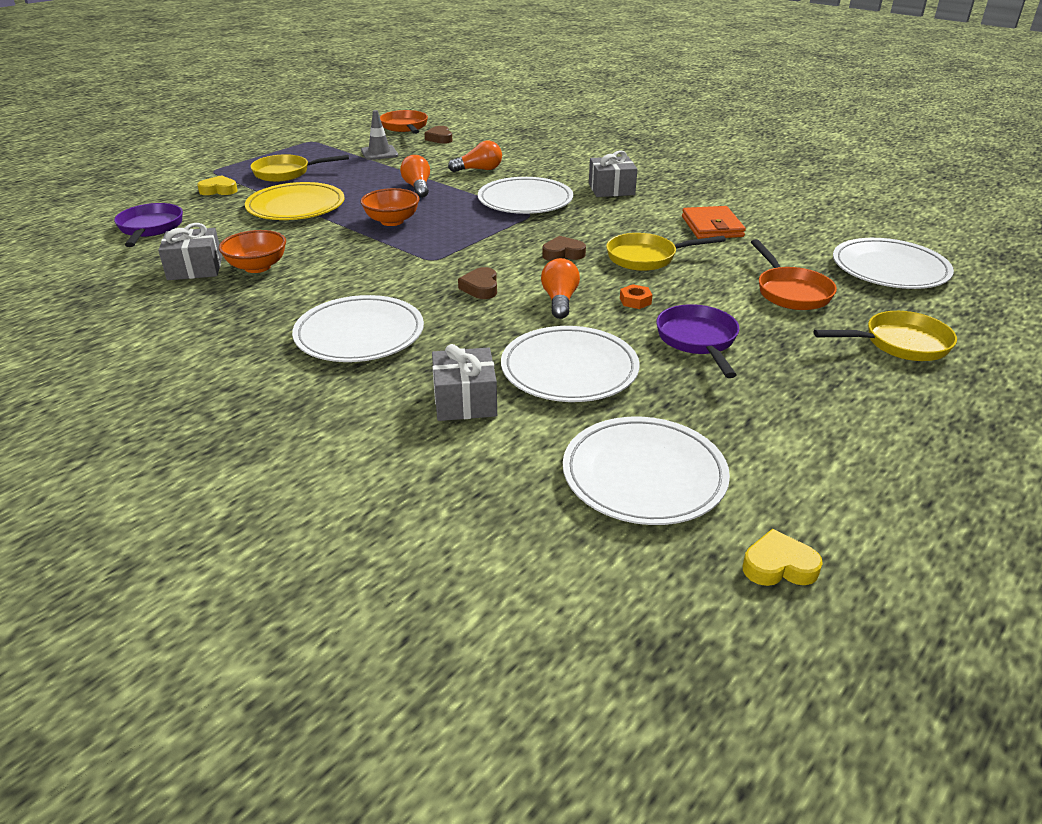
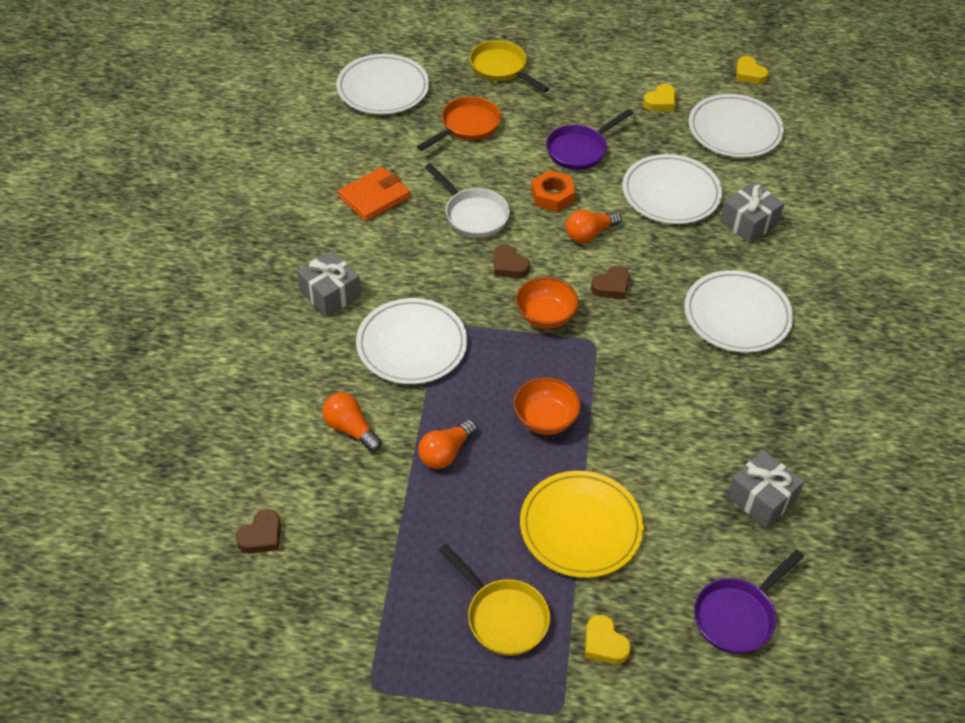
camera: 125 degrees left, 15 degrees up
(257, 267) = (716, 453): orange bowl -> orange bowl (545, 316)
(379, 153) = (364, 566): grey traffic cone -> none
(405, 127) = (236, 611): orange pan -> none
(635, 301) = (552, 196): orange nut -> orange nut, size x1.67
(646, 258) = (473, 215): yellow pan -> white pan
(756, 436) = (660, 102): none -> yellow heart

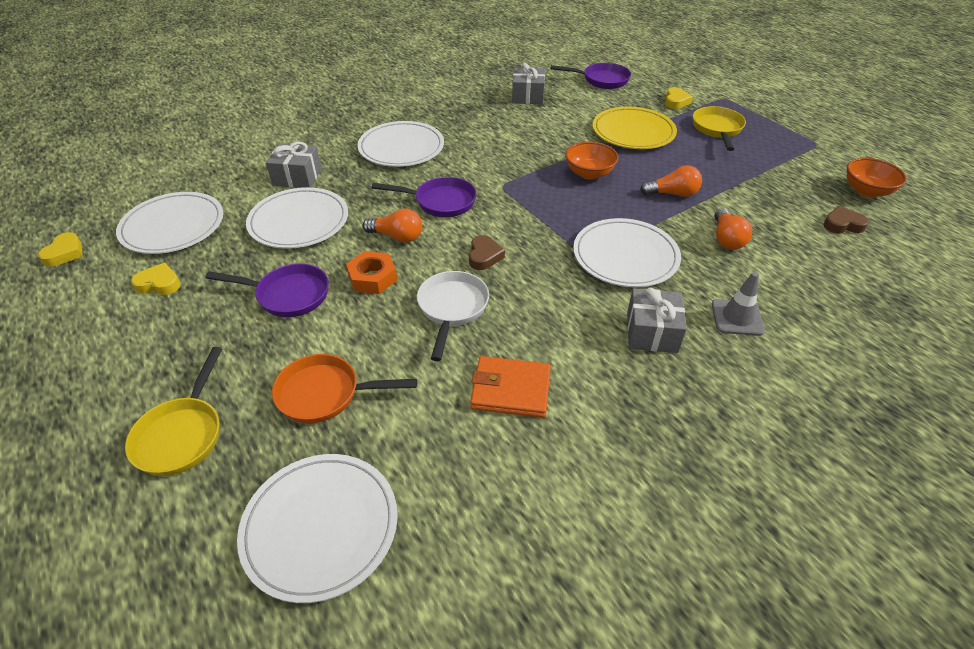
camera: 130 degrees left, 5 degrees down
(282, 349) = (737, 317): none -> grey traffic cone
(545, 316) = (509, 214): orange bowl -> orange bowl (866, 191)
(611, 286) = (440, 202): brown heart -> purple pan

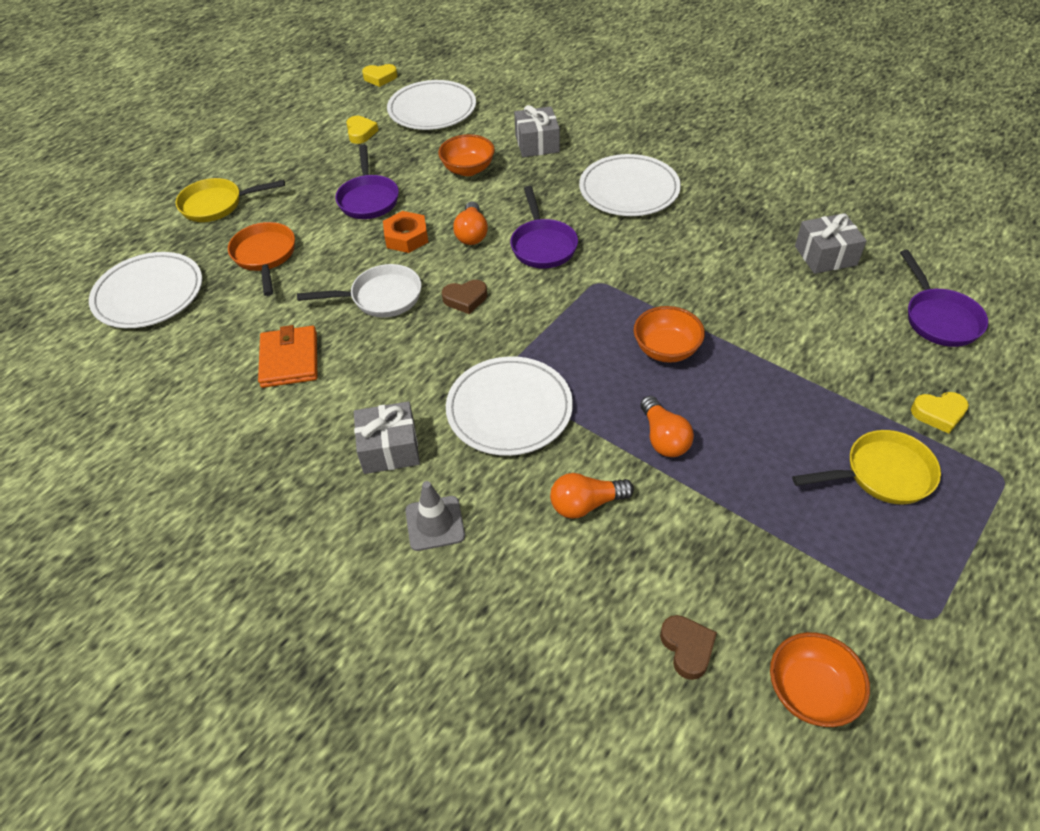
camera: 75 degrees right, 5 degrees up
(299, 222) = (468, 169): white plate -> orange bowl
(633, 132) = (802, 376): yellow plate -> none

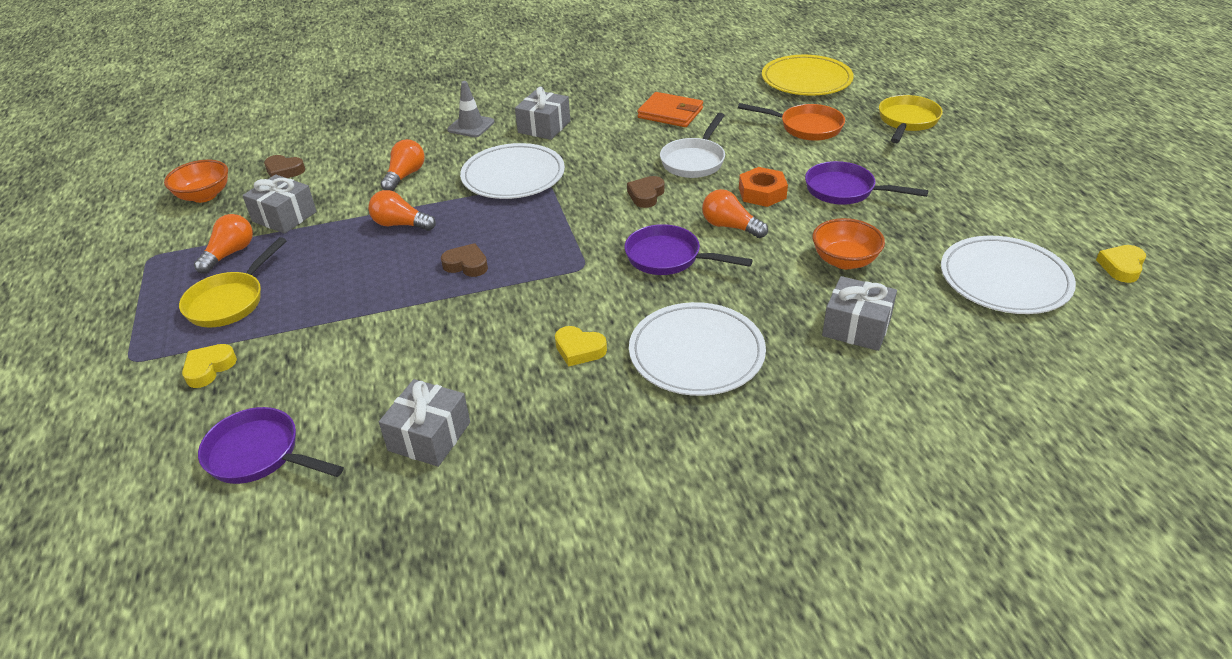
camera: 125 degrees right, 10 degrees down
(149, 294) = (806, 80): white plate -> yellow plate
(361, 133) = (983, 218): yellow heart -> yellow heart (579, 349)
(666, 349) = (466, 265): orange bowl -> brown heart
(752, 554) = (284, 216): none -> grey gift
(843, 544) = (230, 254): none -> orange light bulb

